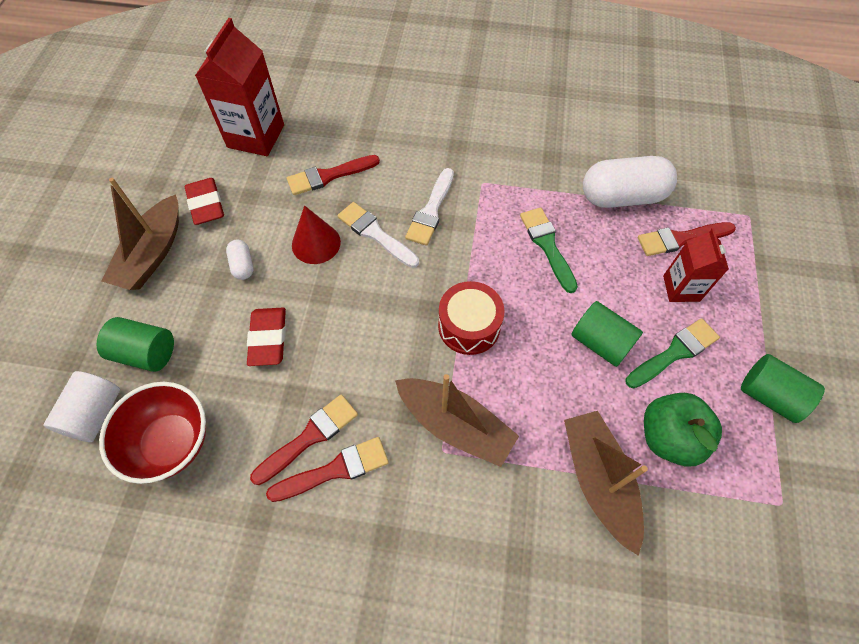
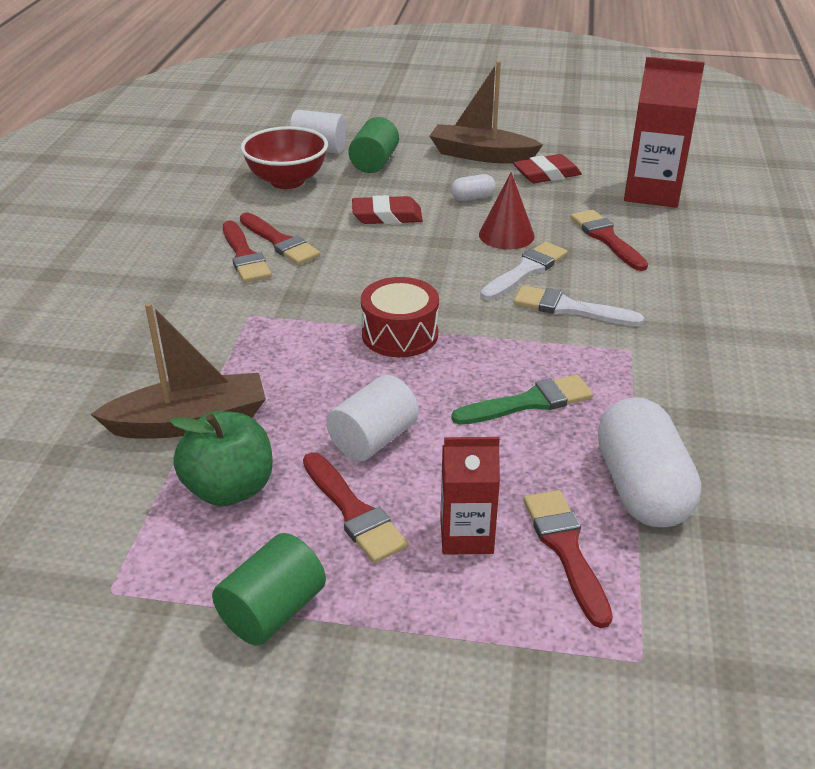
camera: 90 degrees right, 25 degrees down
(455, 425) = (277, 323): brown boat -> none
(600, 342) = (373, 439): green cylinder -> white cylinder
(674, 353) = (353, 511): green brush -> red brush

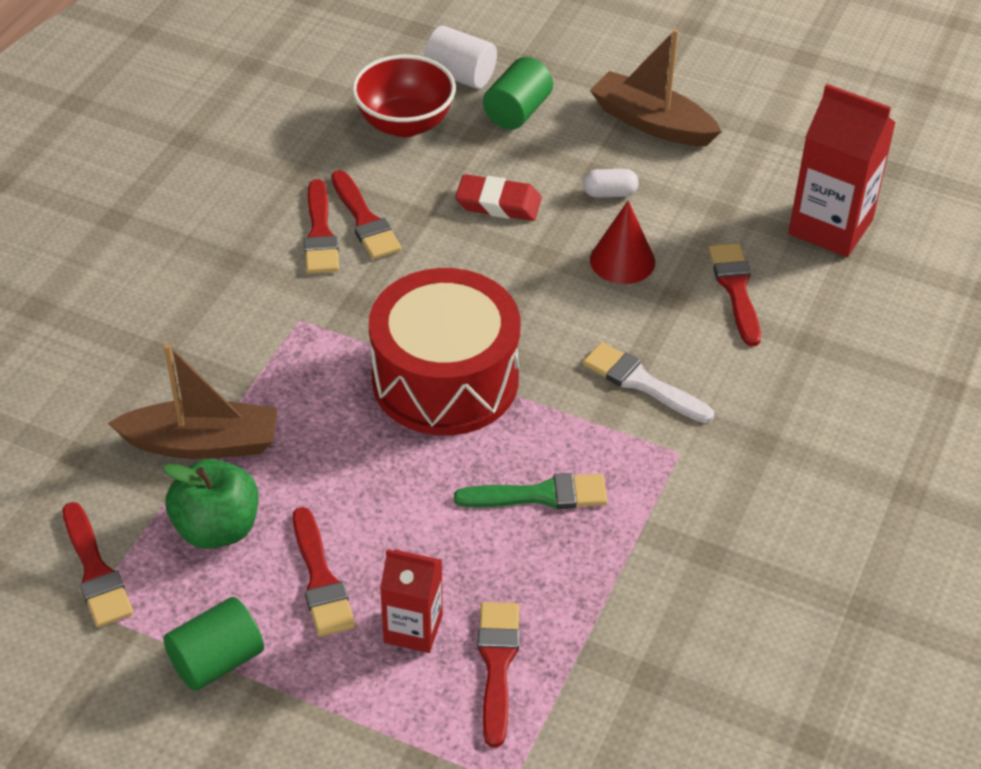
camera: 15 degrees right, 10 degrees up
(109, 553) = (95, 571): none -> red brush
(373, 439) = (368, 504): white cylinder -> none
(400, 334) = (445, 379): red drum -> red drum, size x1.78
(526, 270) = (619, 319): white brush -> none
(546, 174) = (716, 171): red eraser -> none
(641, 488) = (601, 618): white capsule -> none

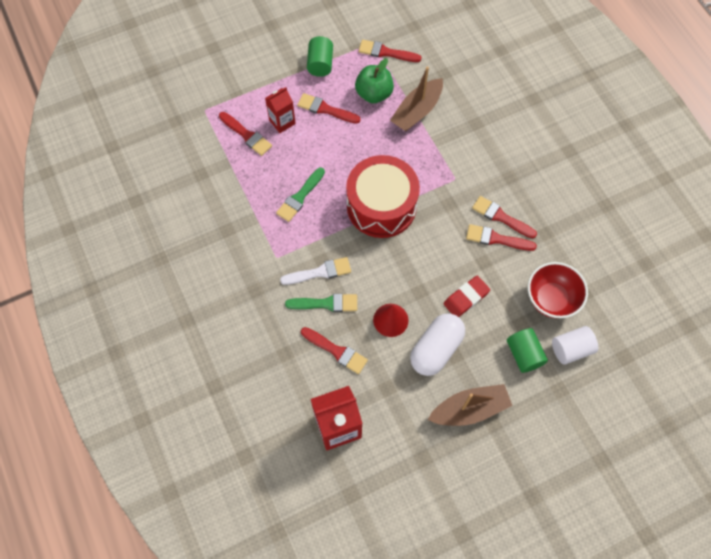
camera: 130 degrees right, 20 degrees up
(609, 193) = (436, 349): white capsule -> white capsule, size x2.19
(682, 344) = (326, 303): none -> green brush

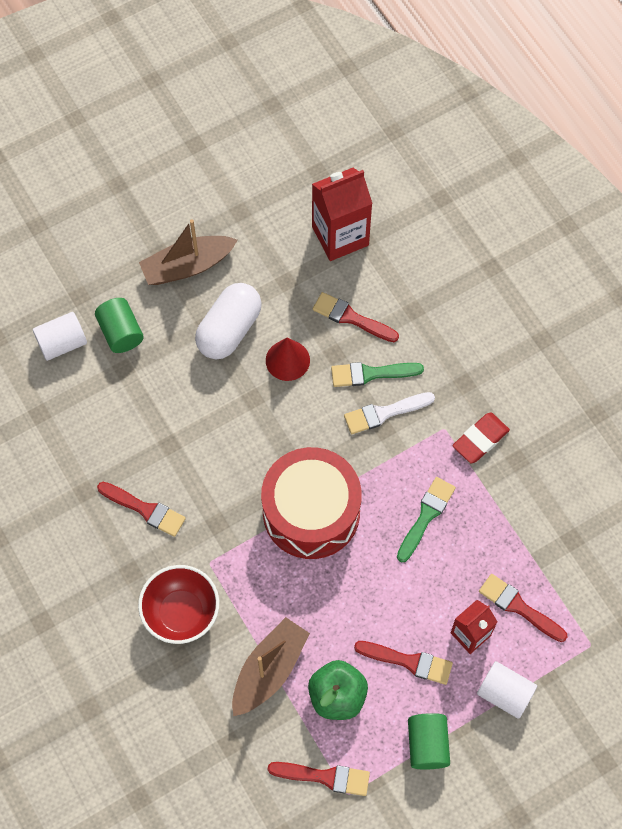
camera: 175 degrees right, 0 degrees up
(266, 87) = (504, 693): none -> white cylinder
(466, 298) = (192, 395): red eraser -> red eraser (480, 439)
(496, 239) = (152, 477): red brush -> none
(551, 299) = (83, 403): red bowl -> red bowl (181, 613)

